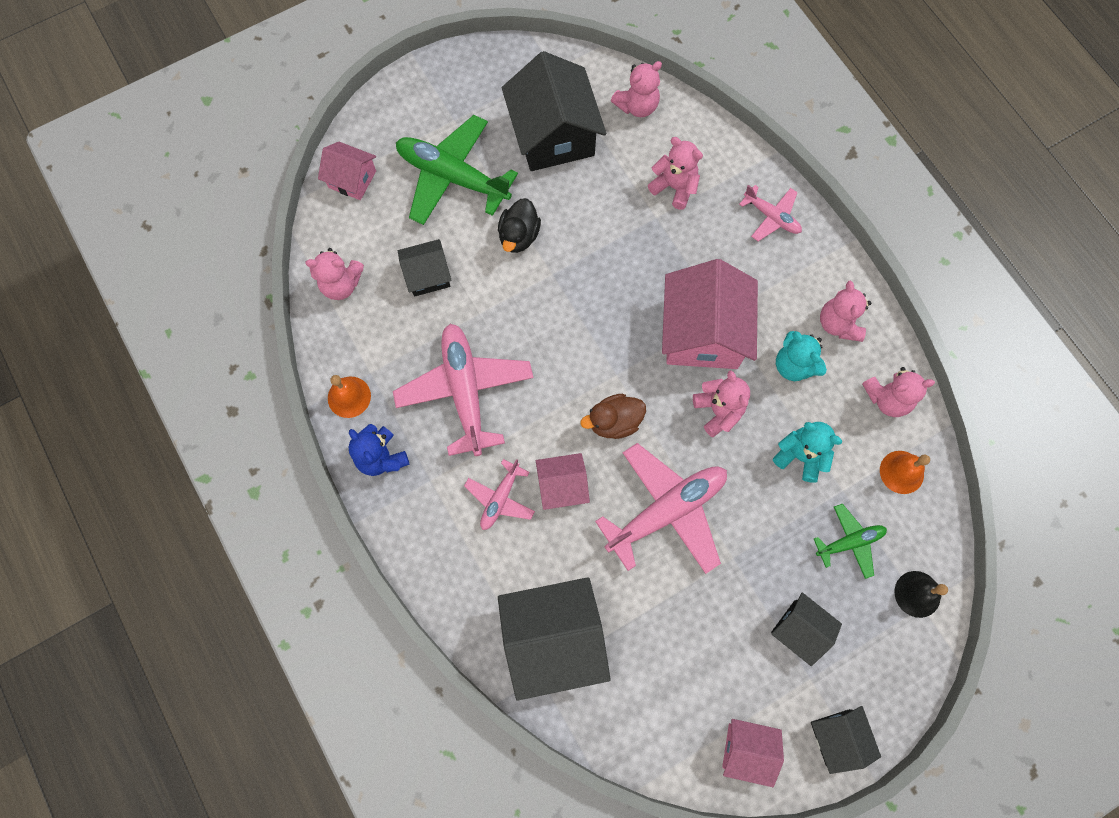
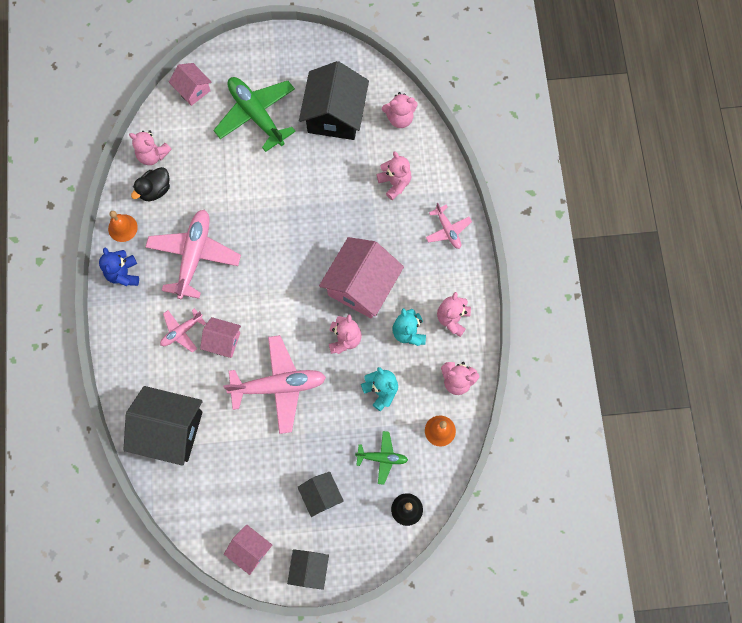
camera: 25 degrees right, 0 degrees up
(427, 275) = (208, 172): black house -> none
(519, 236) = (278, 172): black duck -> black duck (155, 190)
(614, 422) = (275, 316): brown duck -> none

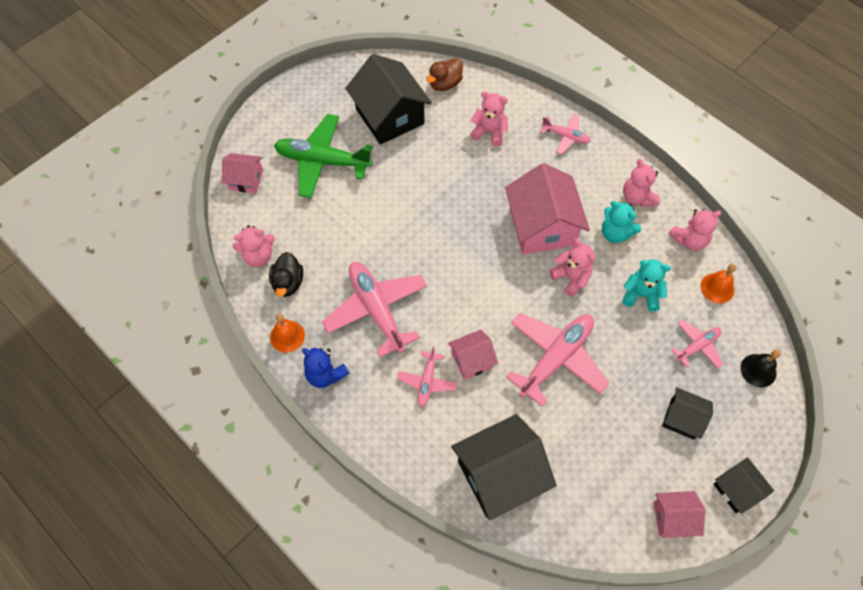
camera: 40 degrees left, 10 degrees down
(382, 458) = (697, 346): green plane -> pink plane
(399, 118) = (445, 84): pink teddy bear -> brown duck

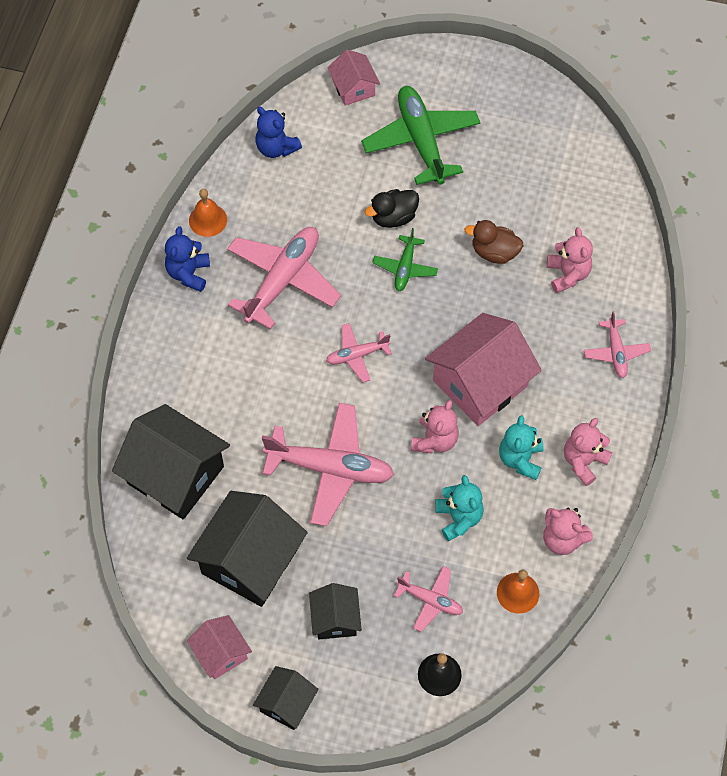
camera: 60 degrees right, 0 degrees up
(258, 256) = (276, 148): pink teddy bear -> blue teddy bear
(288, 283) = (264, 189): black duck -> black duck (393, 217)
(389, 116) = (520, 170): black house -> black house (250, 560)
(420, 225) = (405, 268): none -> green plane
(427, 381) = (234, 363): pink plane -> pink plane (357, 355)
(445, 84) = (602, 199): brown duck -> brown duck (494, 252)
(472, 360) = (281, 392): pink house -> none

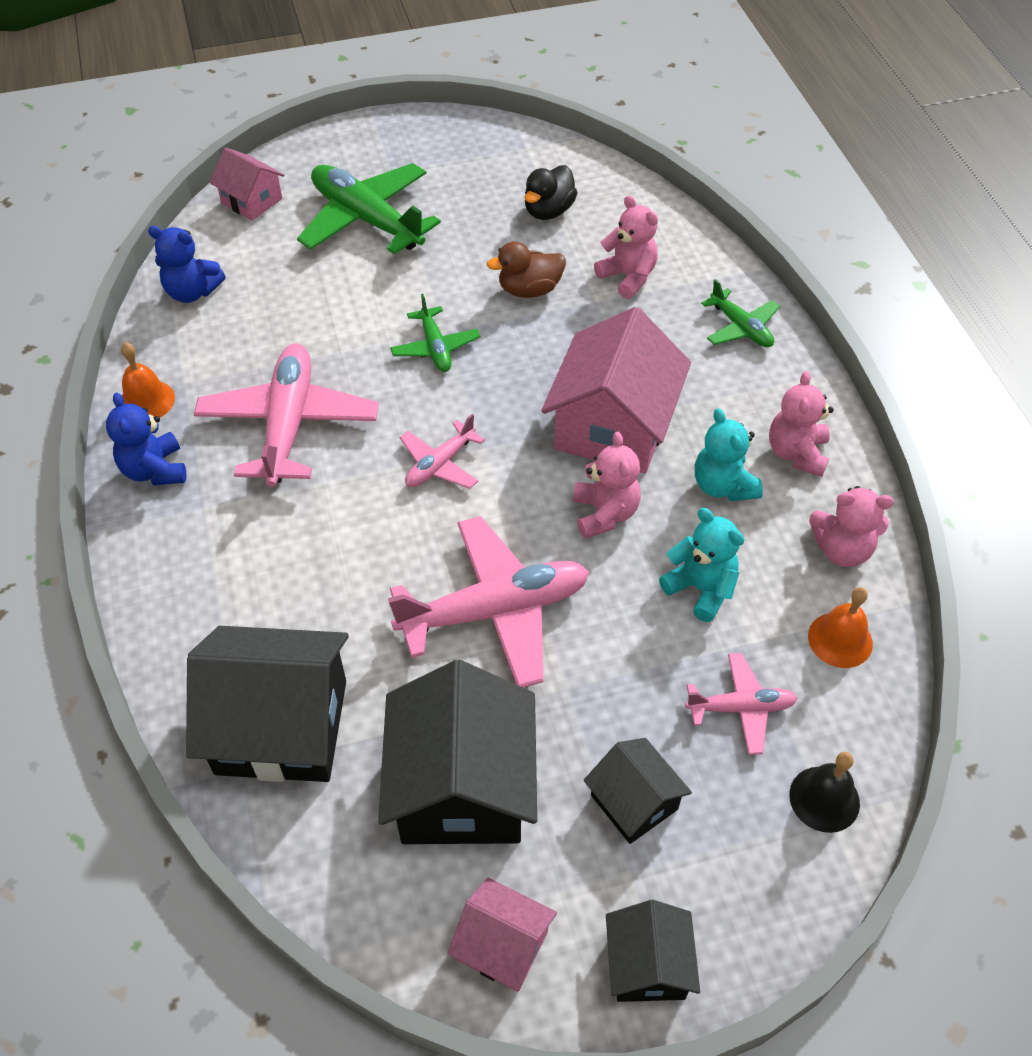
camera: 30 degrees left, 10 degrees down
(393, 217) = (385, 303): black duck -> black duck (548, 211)
(616, 352) = (740, 328): pink plane -> green plane

